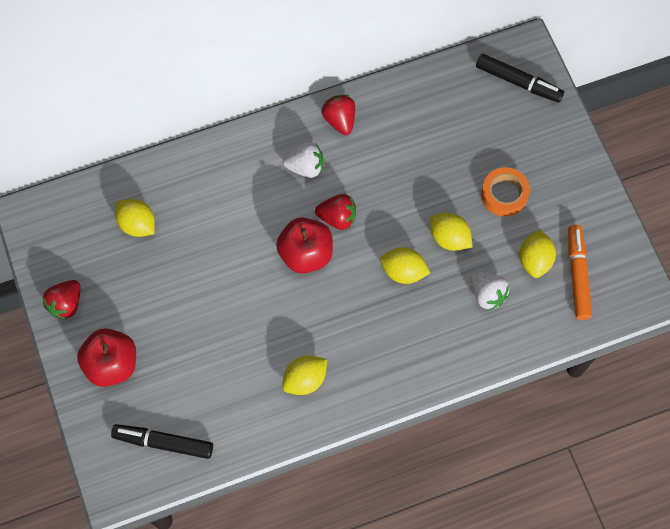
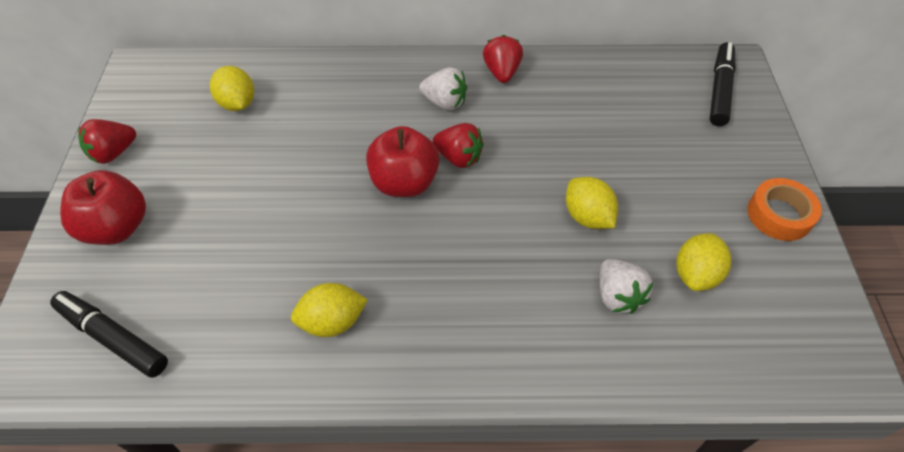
camera: 20 degrees right, 15 degrees down
(403, 271) = (515, 236): yellow lemon -> none
(504, 194) = (673, 191): orange tape -> orange tape (779, 215)
(518, 82) = (719, 90): black marker -> black marker turned 120 degrees counterclockwise
(577, 275) = (753, 310): orange marker -> none

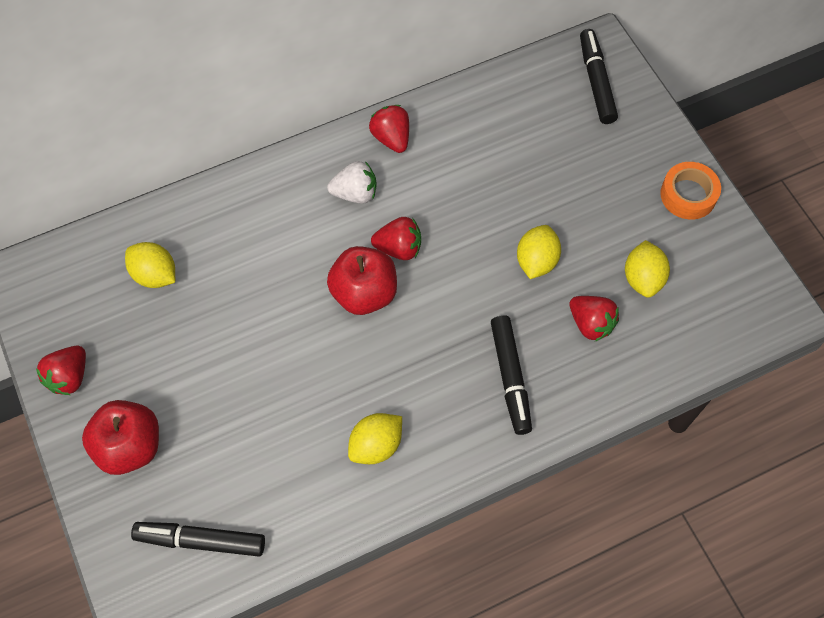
camera: 25 degrees left, 10 degrees up
(505, 314) = (510, 378): none -> black marker
(587, 216) = (536, 261): yellow lemon -> yellow lemon turned 75 degrees clockwise
(617, 296) = (591, 324): white strawberry -> red strawberry

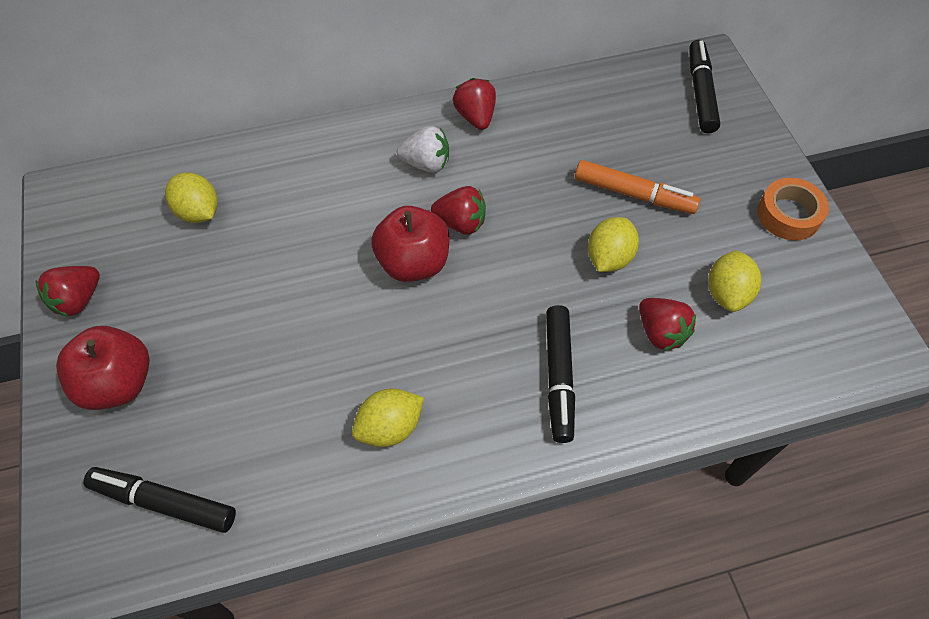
camera: 10 degrees right, 5 degrees down
(549, 196) = (634, 194): none -> orange marker

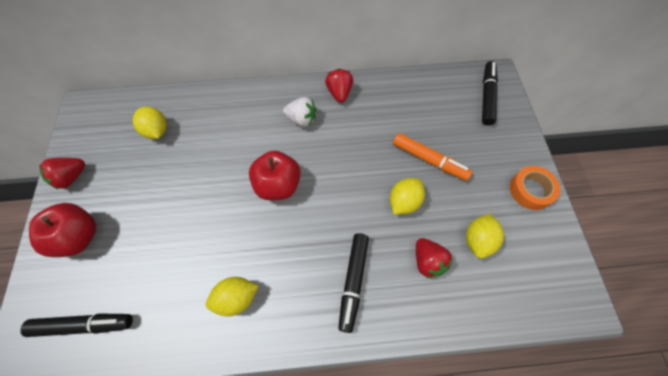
camera: 10 degrees right, 5 degrees up
(164, 502) = (84, 325): black marker -> black marker turned 150 degrees clockwise
(461, 223) = (314, 163): red strawberry -> none

